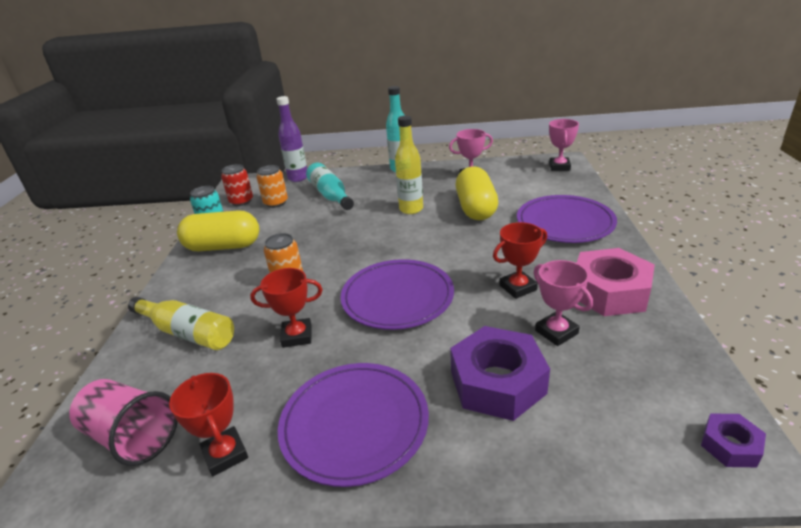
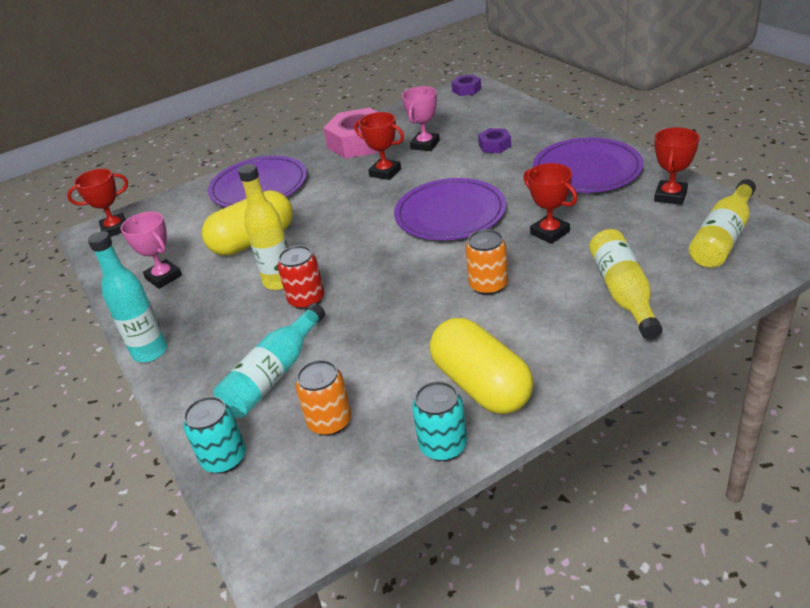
camera: 120 degrees left, 5 degrees up
(132, 437) = (722, 237): pink cup -> yellow bottle
(241, 201) = (349, 473): red can -> red can (306, 300)
(298, 178) = (224, 458): purple bottle -> turquoise can
(497, 382) = (494, 145): purple nut -> purple nut, size x0.49
(559, 167) = (115, 229): pink trophy -> red trophy

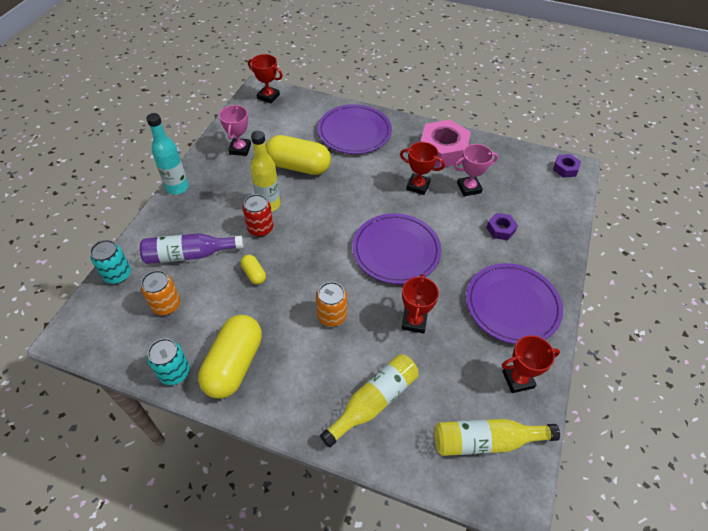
camera: 45 degrees right, 15 degrees up
(274, 374) = (189, 255): turquoise bottle -> purple bottle
(367, 326) = (254, 274): none -> yellow capsule
(385, 172) = (418, 186): red trophy -> red trophy turned 60 degrees counterclockwise

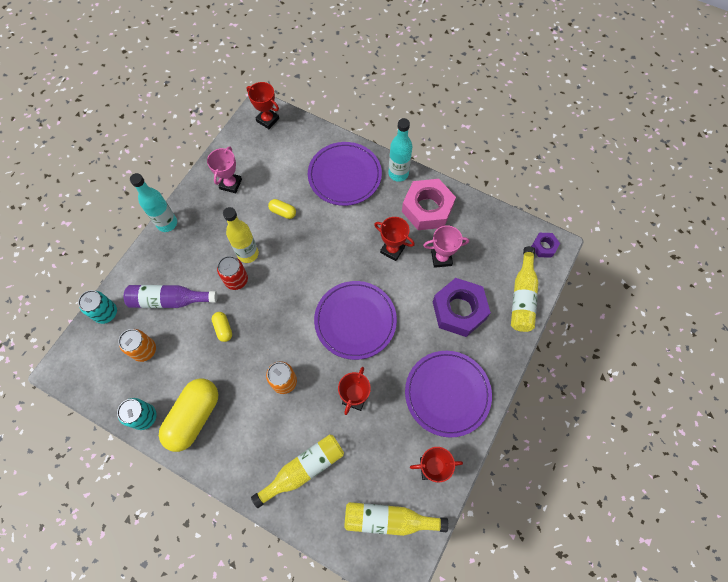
camera: 10 degrees right, 15 degrees up
(298, 166) = (283, 212): yellow capsule -> yellow capsule, size x0.46
(406, 126) = (398, 173): none -> turquoise bottle
(500, 229) = (459, 310): purple nut -> purple nut, size x2.05
(559, 211) = (522, 296): none -> yellow bottle

